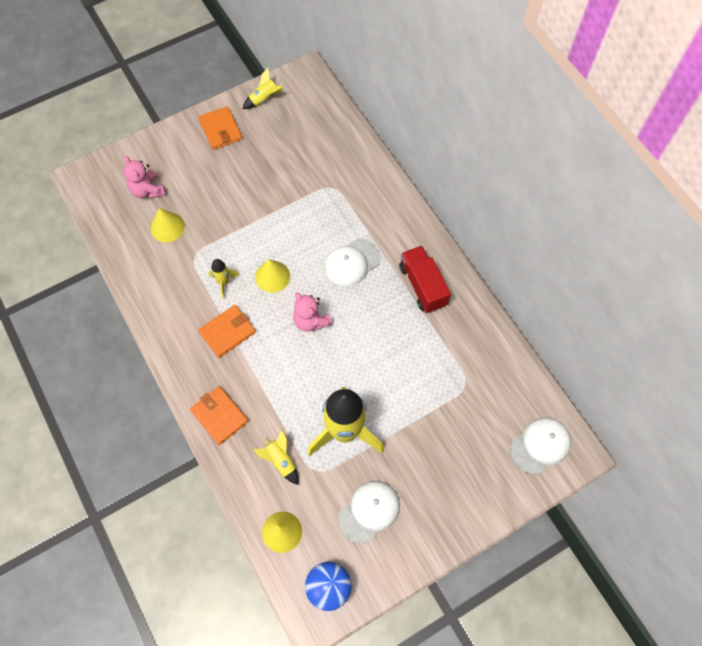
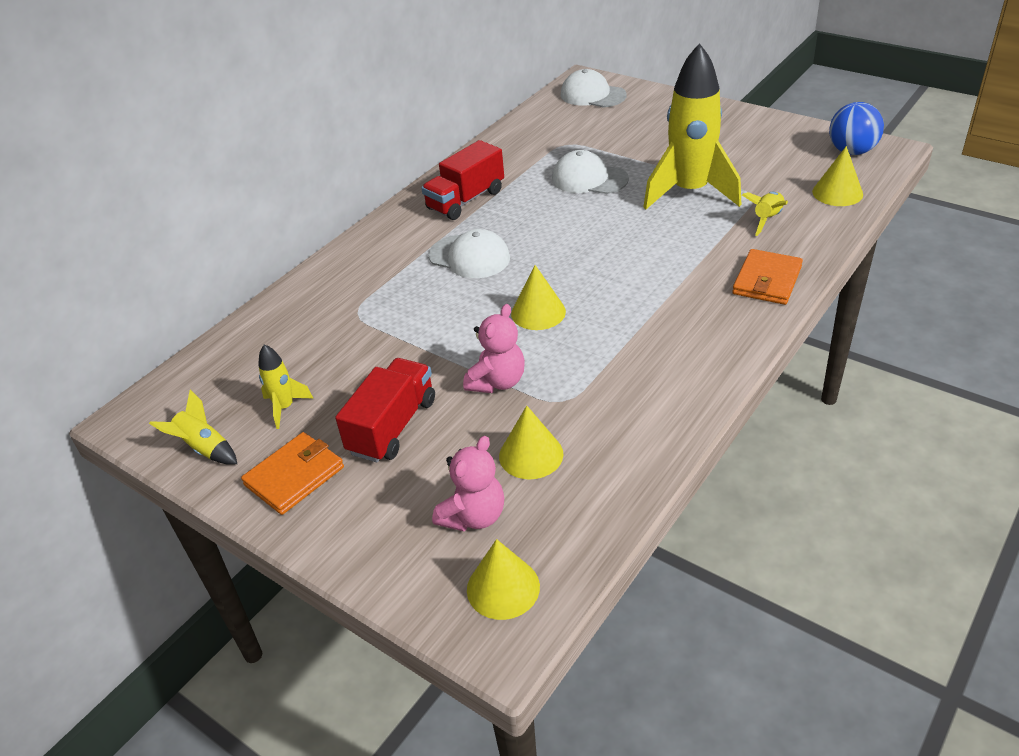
camera: 110 degrees left, 25 degrees down
(103, 187) = (503, 588): none -> yellow cone
(224, 282) = (582, 352): yellow rocket -> yellow rocket (285, 408)
(227, 177) = (392, 426): none -> red truck
(227, 332) = (652, 319): orange wallet -> none
(311, 320) = (576, 259): pink teddy bear -> pink teddy bear (497, 382)
(369, 511) = (755, 154): white cap -> white cap (589, 179)

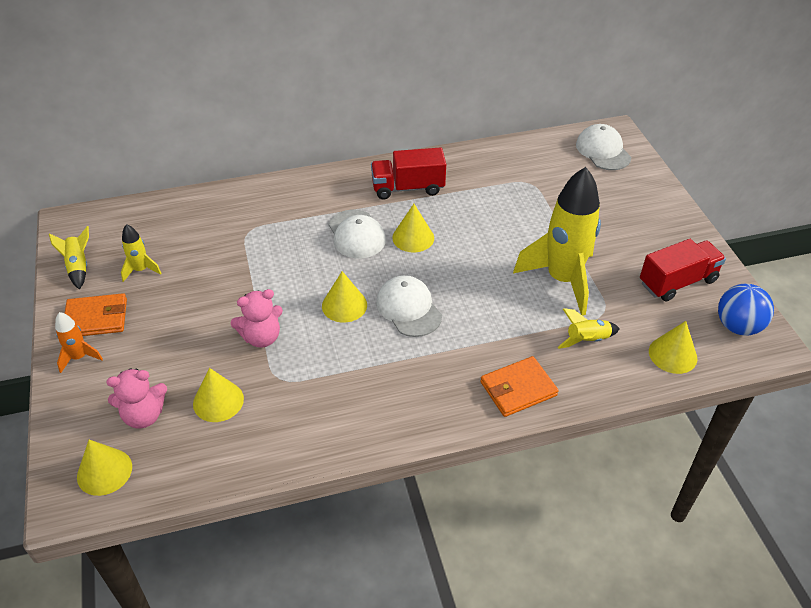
camera: 35 degrees right, 5 degrees up
(326, 519) = (79, 357): none -> orange rocket
(392, 426) = (175, 324): red truck -> red truck (677, 282)
(525, 231) = (413, 237): none -> yellow cone
(589, 179) = (507, 222): white cap -> white cap (408, 308)

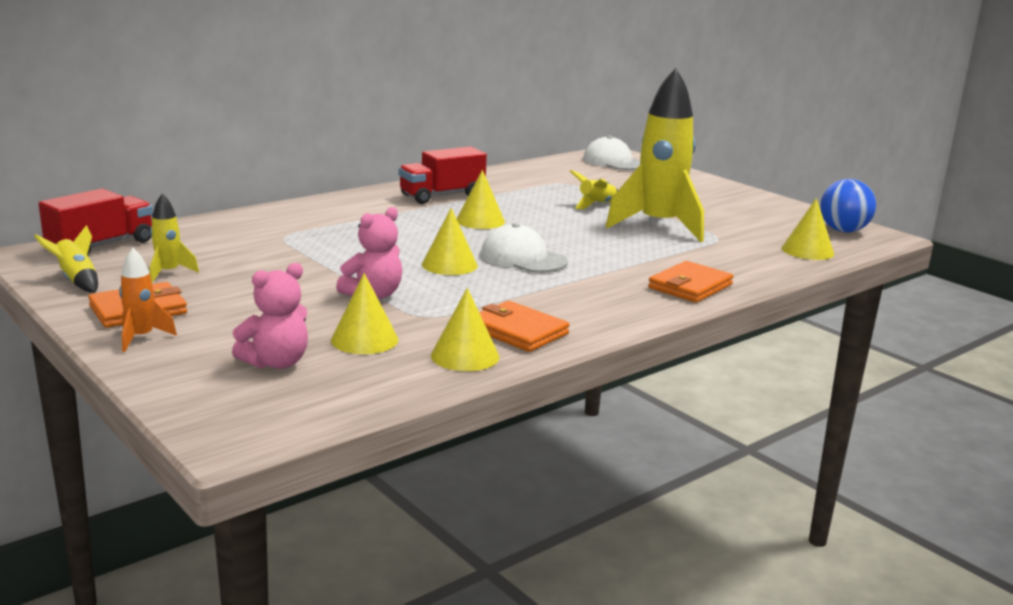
camera: 25 degrees left, 25 degrees down
(104, 471) = (262, 408): yellow cone -> yellow cone (465, 356)
(333, 420) = (518, 331): none -> orange wallet
(356, 234) = (415, 225): white cap -> none
(587, 340) = (722, 253): yellow rocket -> yellow rocket (596, 205)
(677, 282) = (764, 216): red truck -> red truck (101, 246)

